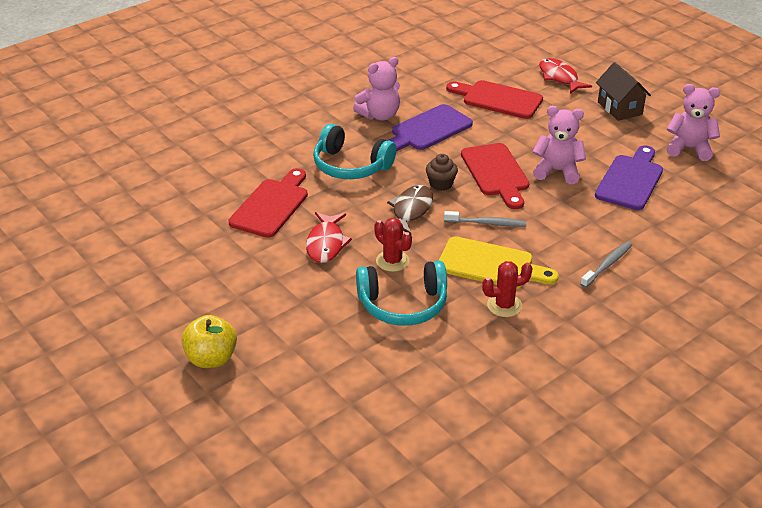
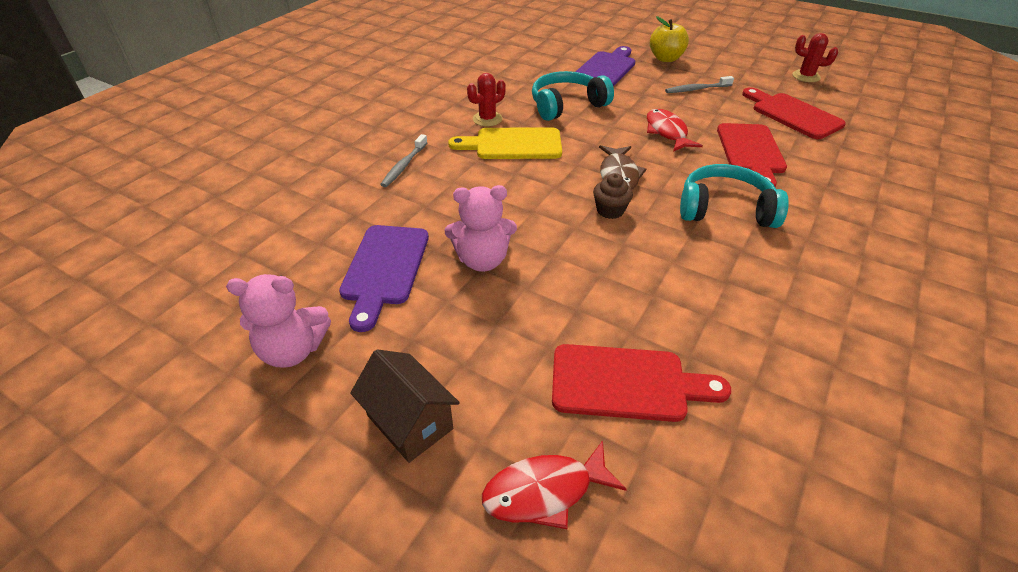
camera: 160 degrees right, 5 degrees up
(379, 115) = (769, 295): pink teddy bear -> none
(392, 261) = (599, 131): red cactus -> red cactus (806, 76)
(428, 130) = (684, 286): purple cutting board -> purple cutting board (606, 69)
(487, 223) = (535, 179): grey toothbrush -> grey toothbrush (696, 89)
(496, 173) = (556, 239): red cutting board -> red cutting board (792, 114)
(559, 77) = (545, 491): red fish -> red fish turned 120 degrees clockwise

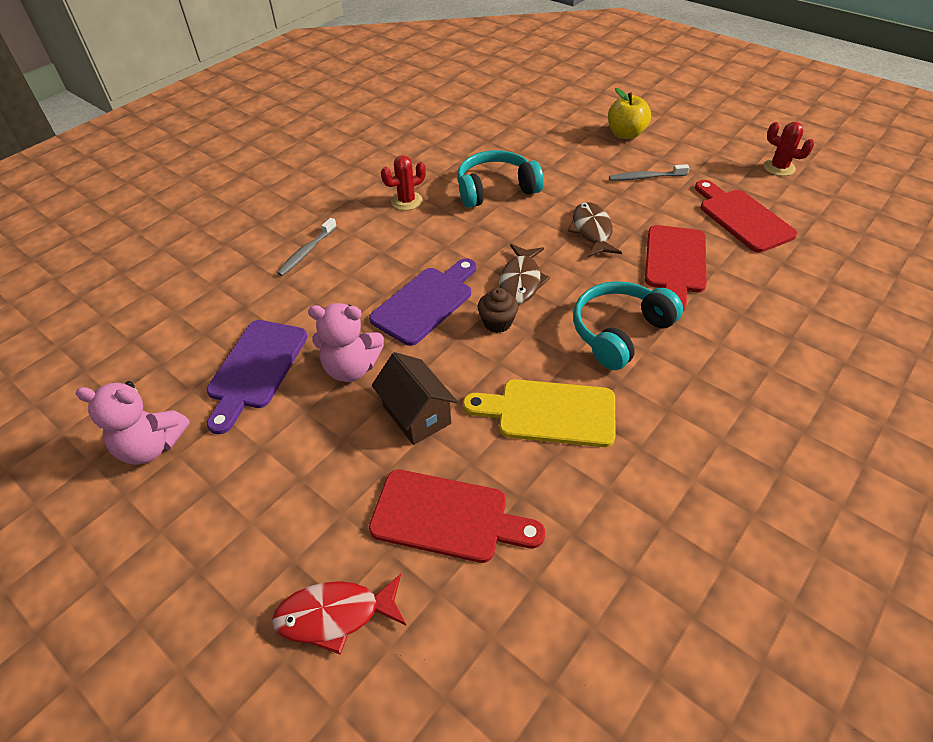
camera: 10 degrees right, 5 degrees up
(410, 422) = (235, 531): brown house -> brown house (417, 415)
(513, 144) = (423, 235): yellow cutting board -> yellow cutting board (549, 413)
(606, 69) = (554, 144): purple cutting board -> purple cutting board (425, 302)
(667, 132) = (592, 231): red fish -> brown fish
(725, 209) = (619, 332): turquoise headphones -> turquoise headphones turned 60 degrees counterclockwise

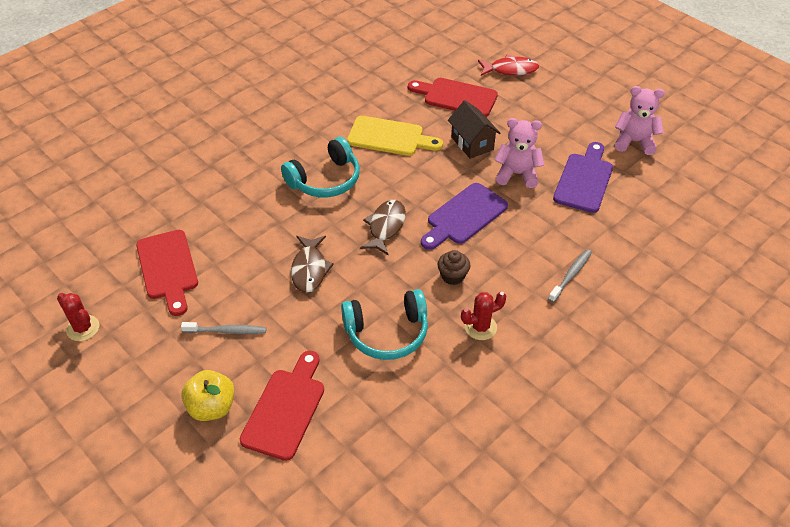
camera: 175 degrees left, 0 degrees up
(497, 322) = (411, 195): brown cupcake -> brown cupcake (453, 276)
(675, 263) = (254, 229): red cutting board -> red cutting board (285, 409)

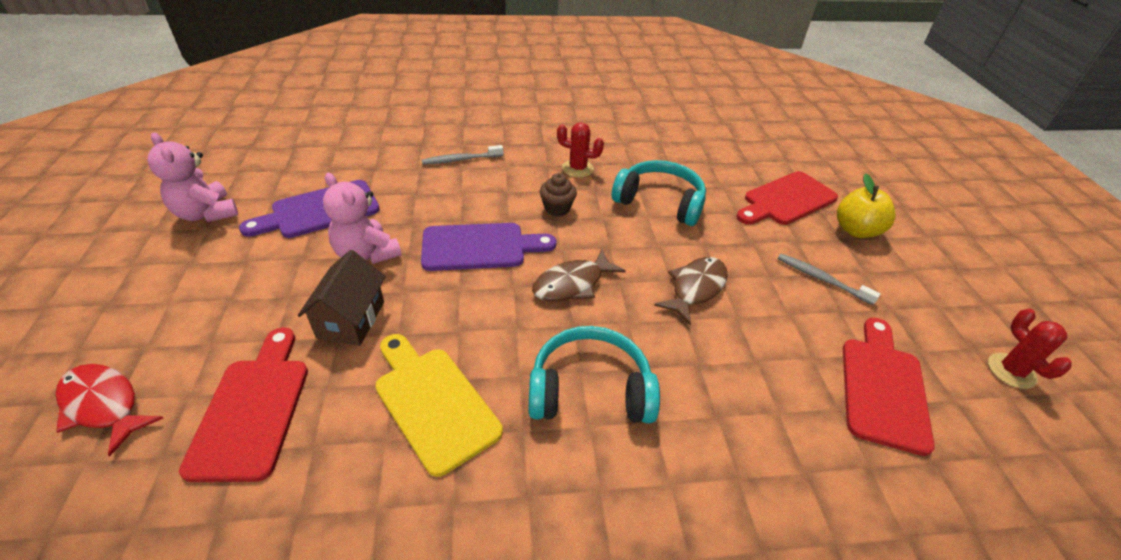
camera: 145 degrees left, 5 degrees down
(456, 97) = (253, 409): red cutting board -> red cutting board turned 150 degrees counterclockwise

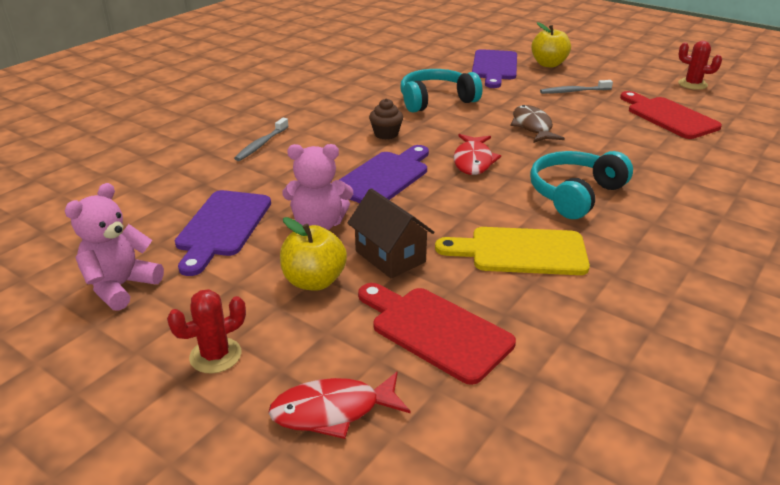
camera: 45 degrees left, 10 degrees down
(206, 213) = (121, 286): pink teddy bear -> pink teddy bear turned 120 degrees clockwise
(279, 297) = (314, 281): none -> yellow apple
(572, 284) = (473, 161): brown fish -> red fish
(577, 168) = (353, 109): red cactus -> red cactus (215, 355)
(786, 200) = (494, 67): red cutting board -> purple cutting board

